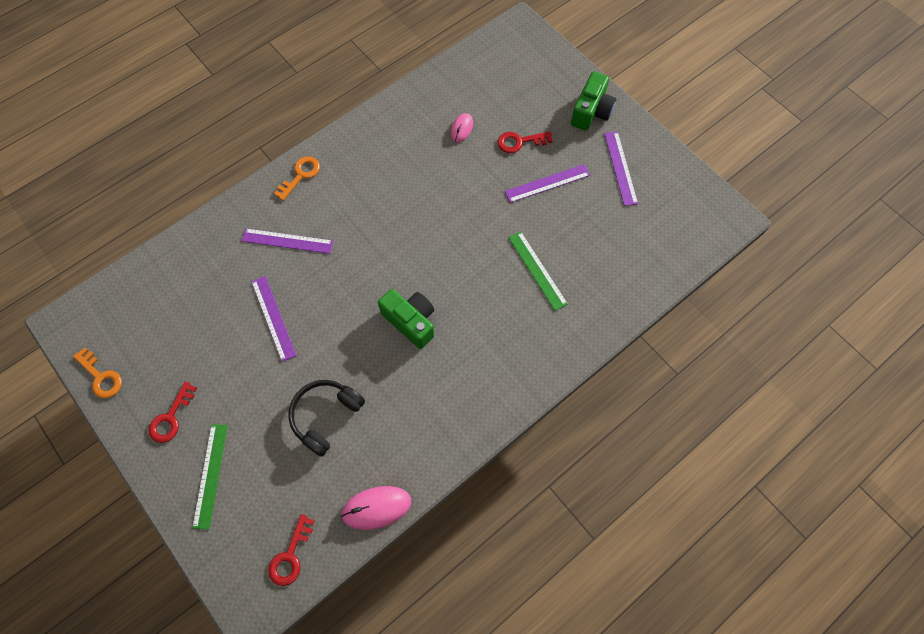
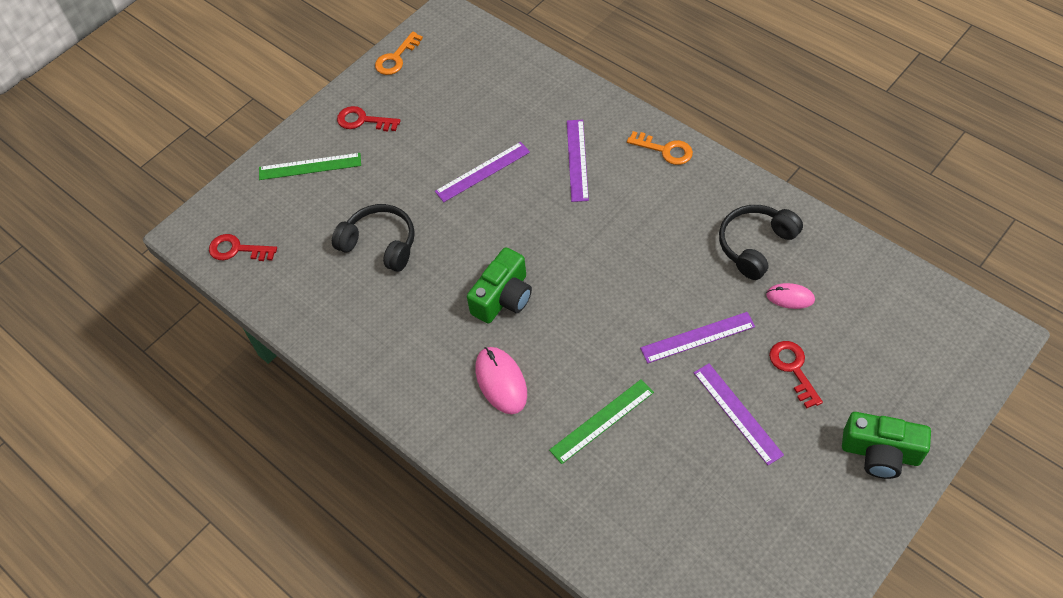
camera: 85 degrees right, 10 degrees down
(376, 507) = (288, 311): pink mouse -> pink mouse (501, 381)
(411, 138) = (755, 245): none -> black headphones
(620, 168) = (794, 505): purple ruler -> purple ruler (698, 337)

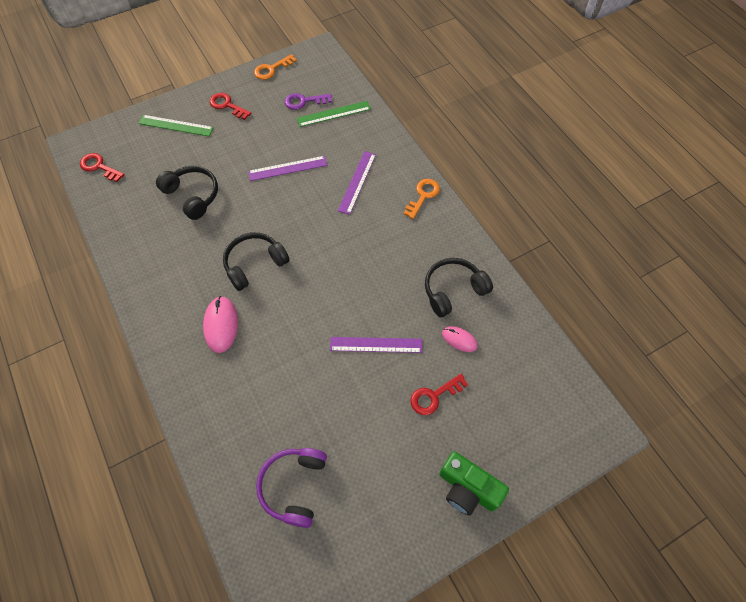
camera: 15 degrees right, 5 degrees up
(459, 84) = (304, 101): none -> purple key
(503, 297) = (254, 264): green camera -> black headphones
(602, 421) = (275, 382): green ruler -> green ruler (333, 114)
(665, 150) = (423, 196): orange key -> orange key turned 105 degrees counterclockwise
(685, 525) = (294, 486): none -> purple headphones
(737, 413) = (375, 414): purple ruler -> none
(793, 369) = (434, 396): red key -> red key turned 120 degrees counterclockwise

